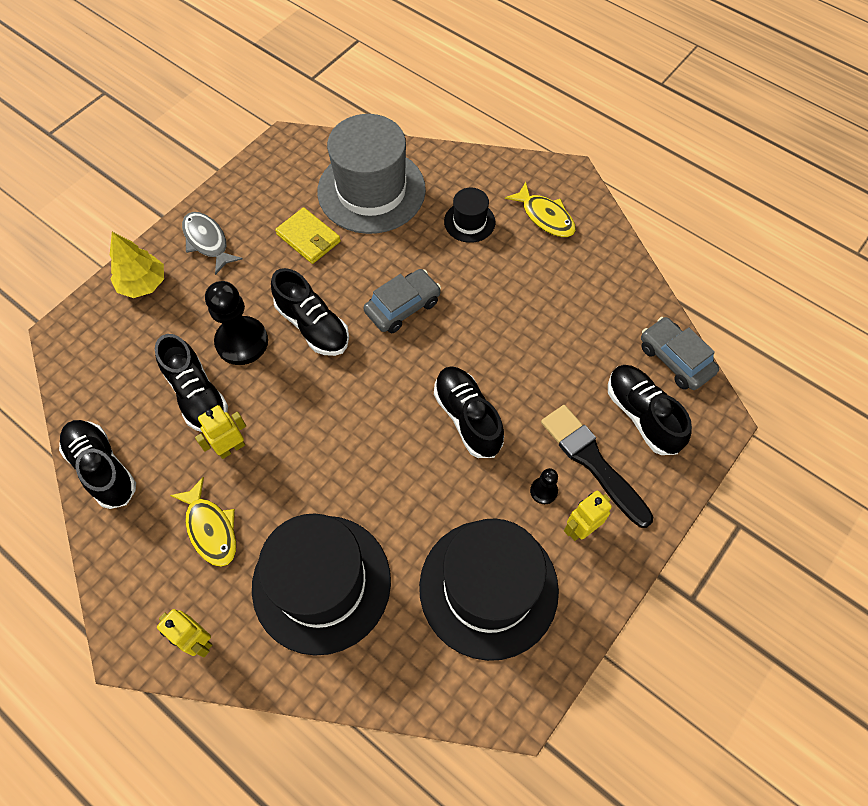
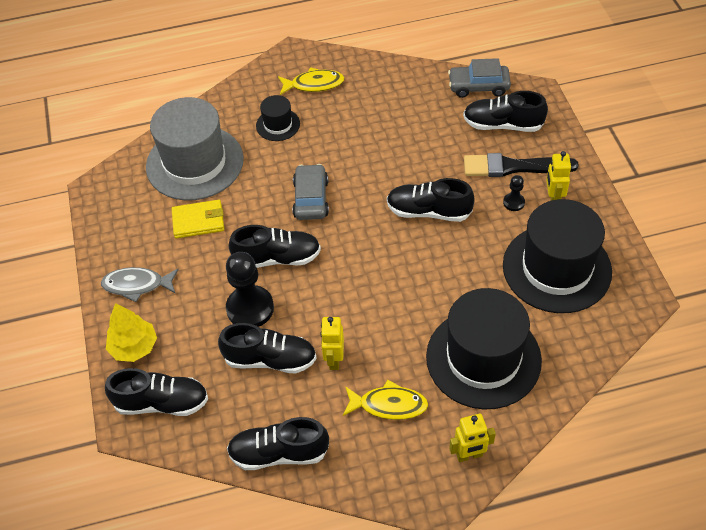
camera: 50 degrees left, 10 degrees down
(100, 342) = (161, 403): none -> black shoe

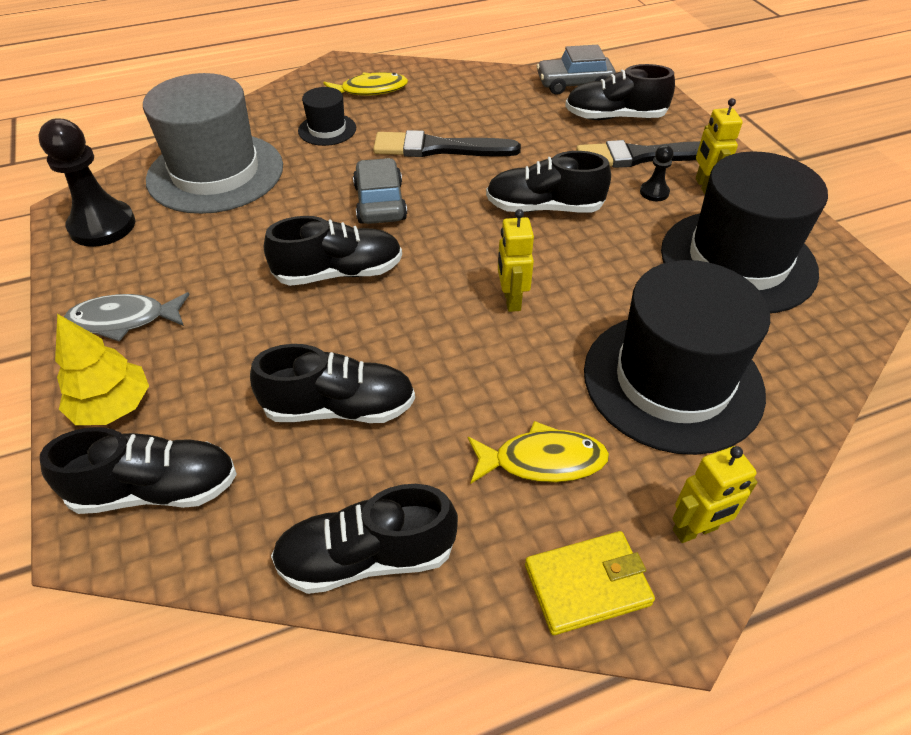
camera: 10 degrees left, 5 degrees down
(198, 221) = (221, 236): yellow wallet -> yellow wallet (587, 585)
(250, 308) = (302, 339): black pawn -> black pawn (102, 226)
(334, 360) = (442, 400): yellow robot -> yellow robot (511, 300)
(360, 149) = (439, 148): none -> black brush

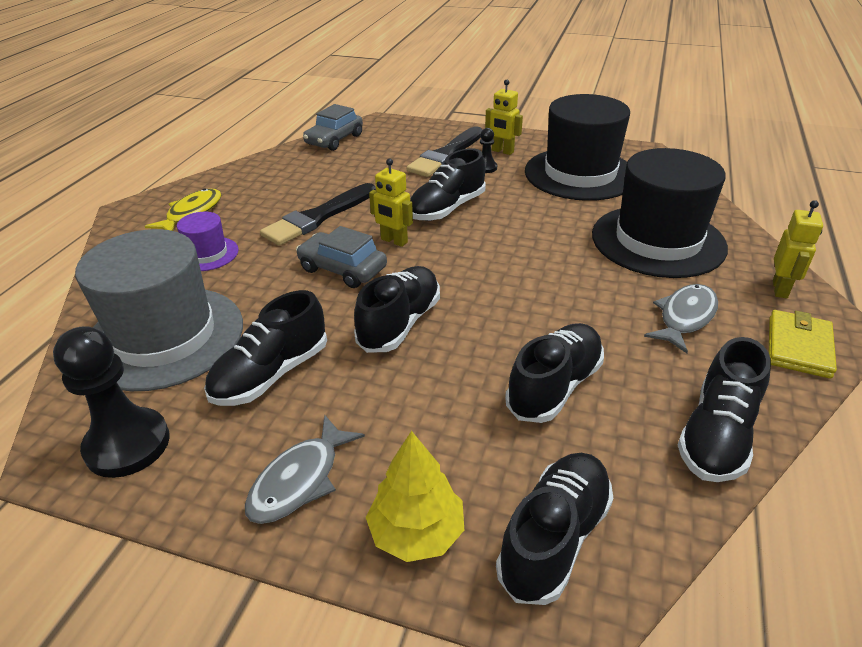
camera: 50 degrees left, 10 degrees down
(327, 129) = (207, 254): black hat -> purple hat
(511, 300) = (523, 262): yellow robot -> yellow robot (394, 241)
(542, 461) = (685, 317): yellow fish -> grey fish
(614, 117) = (393, 144): black shoe -> black shoe (271, 374)

